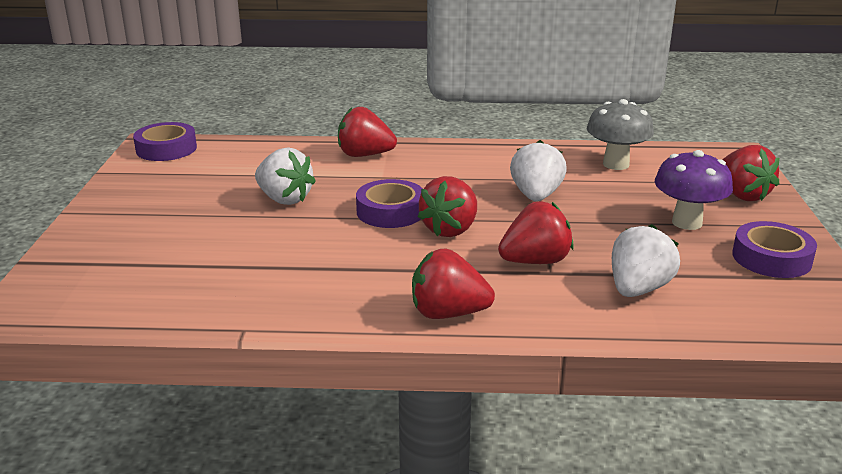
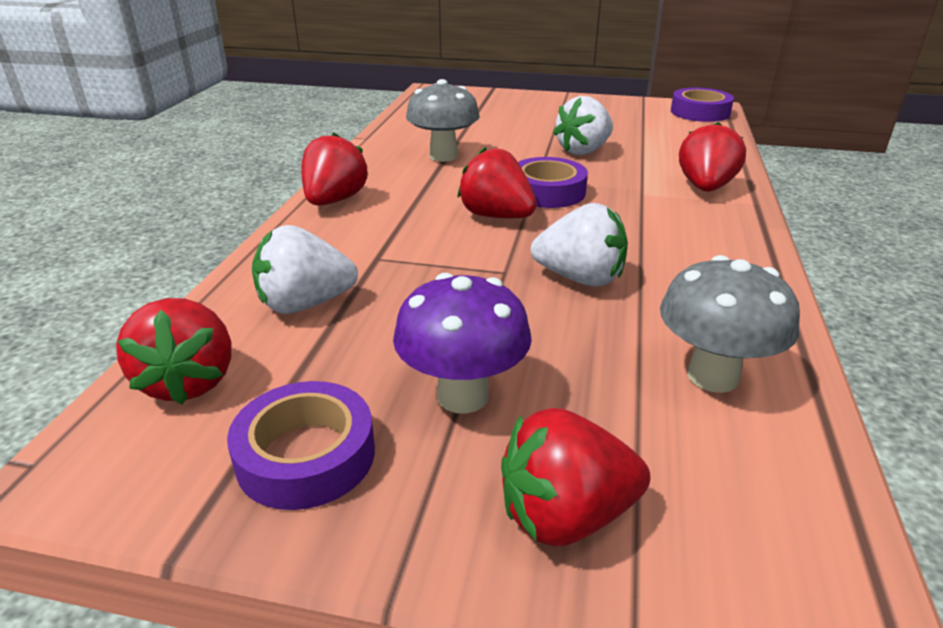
camera: 100 degrees right, 5 degrees up
(307, 268) = (443, 156): none -> grey mushroom
(535, 261) = (404, 252): red strawberry -> red strawberry (189, 381)
(638, 289) = (305, 304): white strawberry -> white strawberry turned 120 degrees clockwise

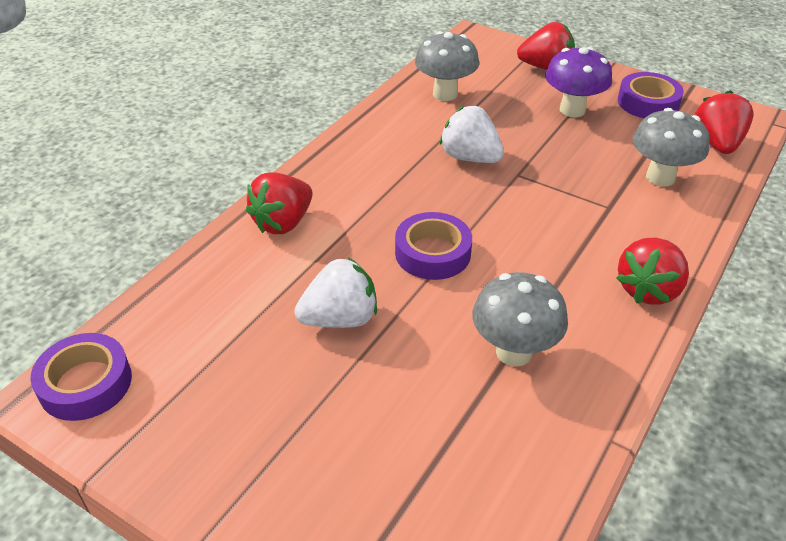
camera: 160 degrees left, 10 degrees up
(305, 304) = (660, 177): white strawberry -> grey mushroom
(496, 216) = (498, 230): red strawberry -> none

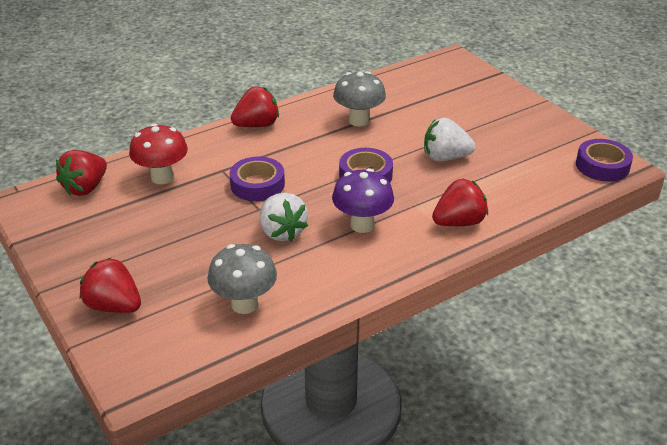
camera: 155 degrees left, 5 degrees down
(572, 110) = (151, 249): purple mushroom -> purple mushroom (362, 225)
(648, 103) = (80, 237): purple tape -> purple tape (257, 184)
(660, 177) = (162, 177): grey mushroom -> red mushroom

